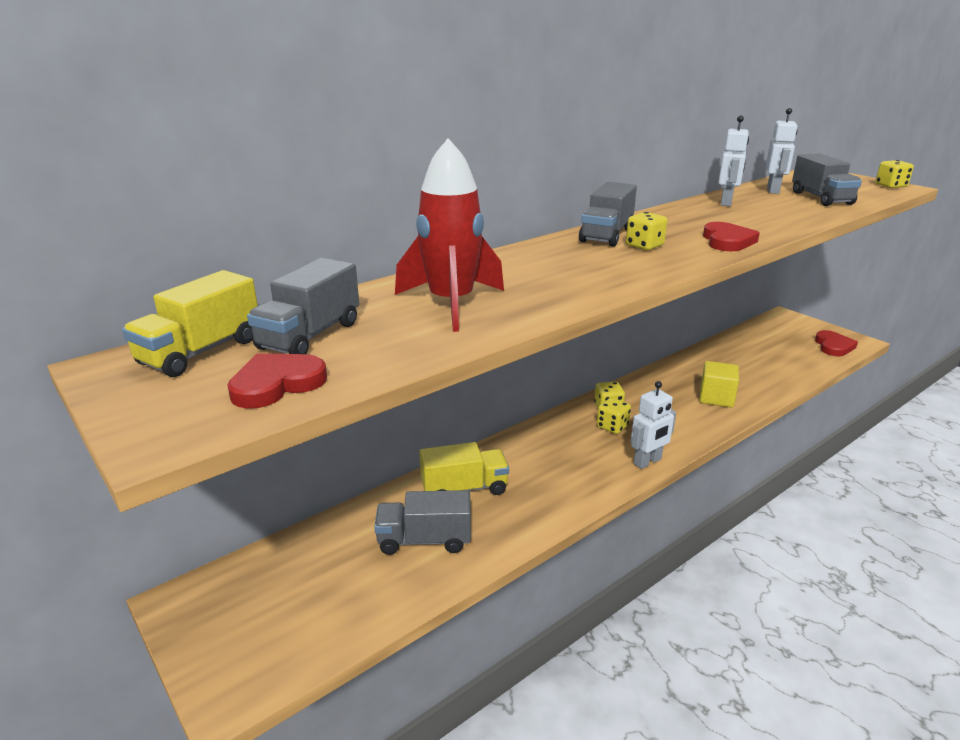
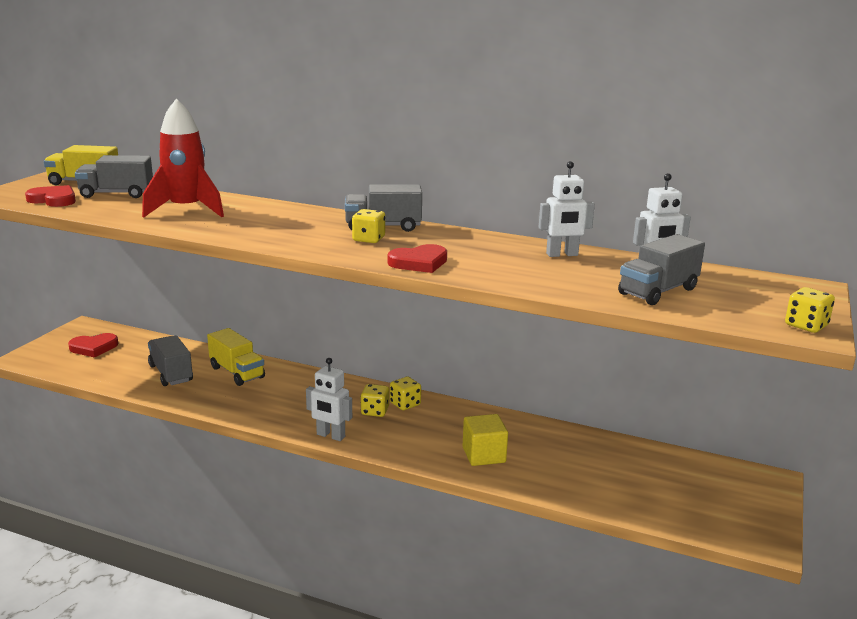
camera: 60 degrees right, 5 degrees down
(833, 346) = (720, 522): red heart -> red heart (94, 348)

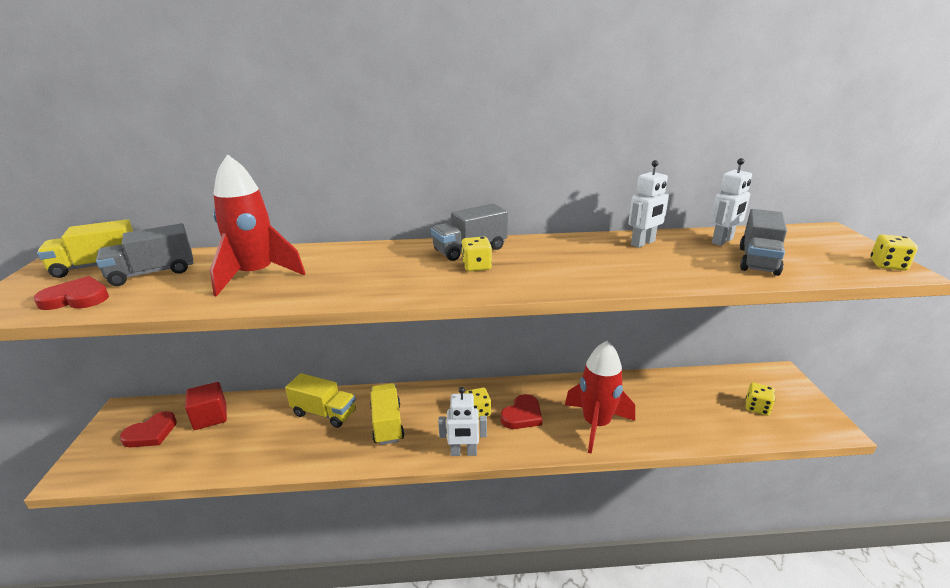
camera: 25 degrees left, 5 degrees up
(144, 349) = (210, 417): none -> red cube
(171, 373) = (259, 436): grey truck -> none
(283, 396) = (387, 424): none -> yellow truck
(405, 404) = (495, 396): yellow dice -> yellow dice (757, 407)
(419, 262) = (553, 281): red heart -> red heart (522, 415)
(484, 455) = (596, 424): yellow cube -> red rocket

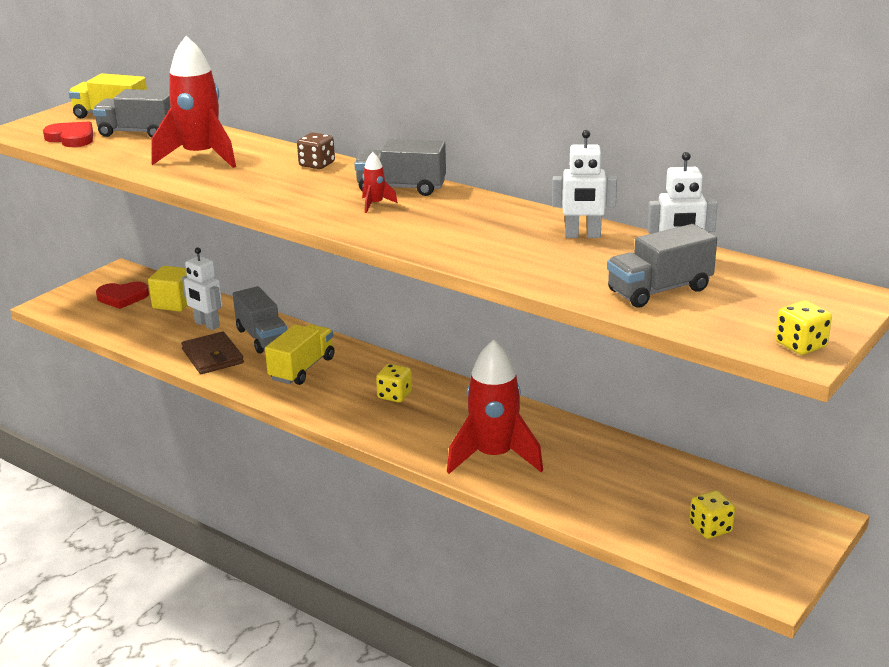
camera: 40 degrees right, 0 degrees up
(210, 417) = (174, 303): red cube -> yellow cube
(301, 449) = (212, 356): none -> brown wallet
(324, 413) = (262, 338): yellow truck -> grey truck
(373, 252) = (317, 164): none -> brown dice
(463, 452) = (335, 419): white robot -> white robot (207, 325)
(476, 266) = (375, 204): yellow dice -> red rocket
(522, 415) = (433, 416): red heart -> none

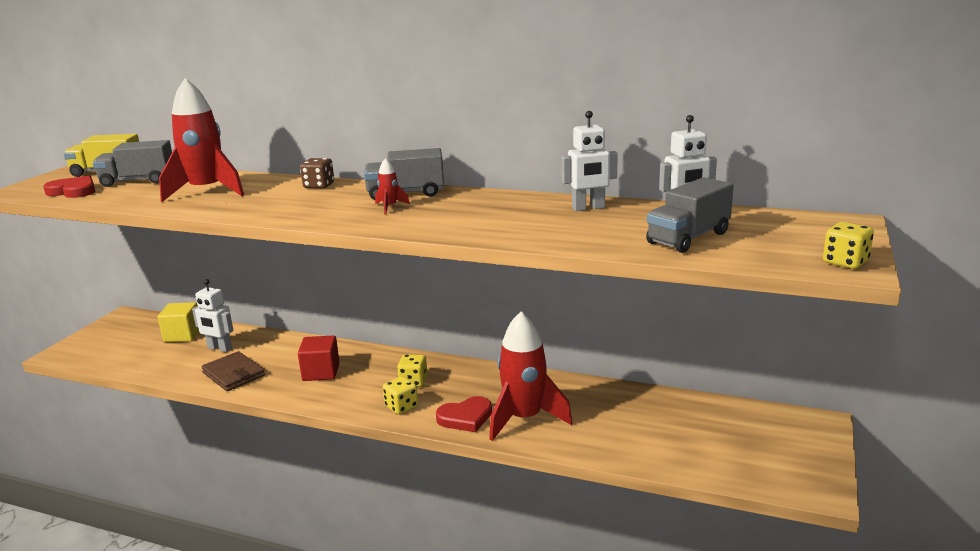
camera: 15 degrees left, 5 degrees down
(122, 297) = (132, 337): red heart -> red heart (465, 417)
(262, 338) = (275, 352): grey truck -> none
(302, 369) = (321, 372): yellow truck -> red cube
(710, 528) = (738, 447): yellow dice -> yellow dice (401, 406)

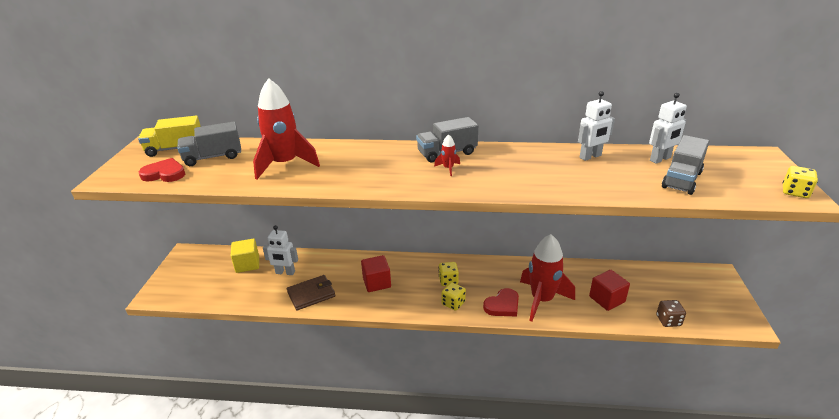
camera: 15 degrees left, 10 degrees up
(233, 374) = (311, 294): brown wallet -> brown wallet turned 60 degrees counterclockwise
(319, 186) = (372, 150): brown dice -> brown dice (668, 320)
(619, 430) = (607, 299): none -> red cube

